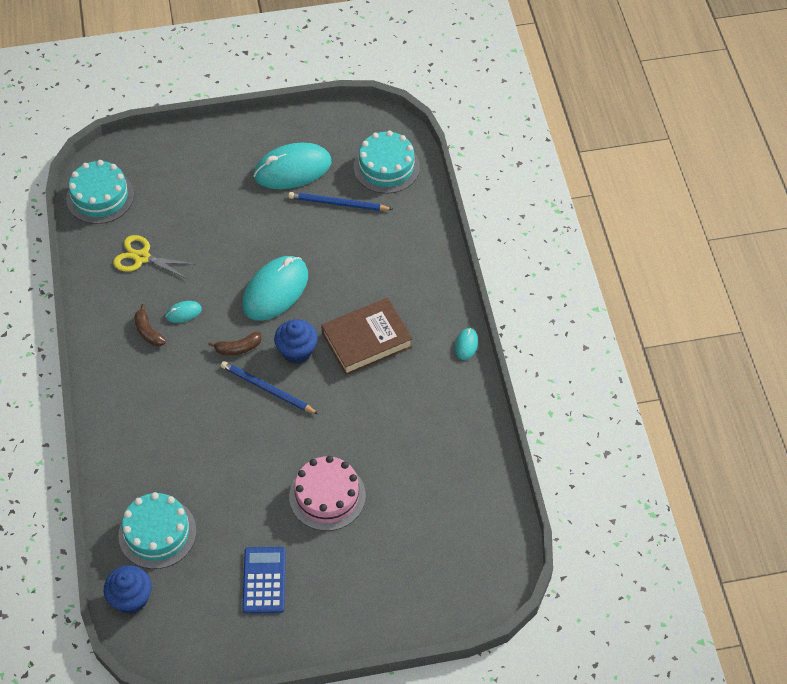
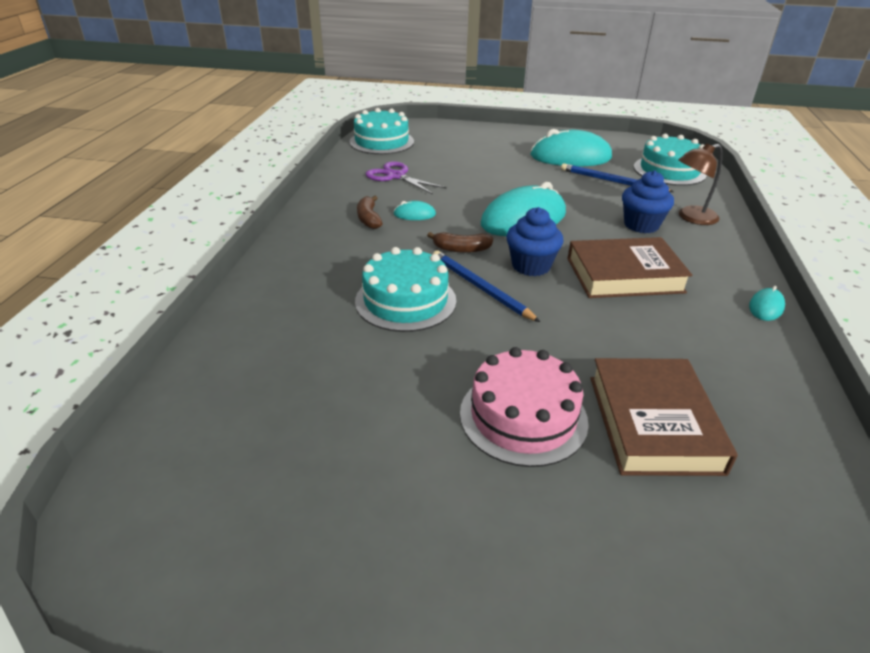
camera: 20 degrees right, 20 degrees down
(131, 599) = (144, 462): blue cupcake -> blue cupcake (641, 225)
(142, 257) = (396, 176): yellow scissors -> purple scissors
(157, 533) = (248, 390): turquoise cake -> turquoise cake (405, 301)
(264, 580) = (368, 505): blue calculator -> none
(401, 475) = (653, 423): none -> brown book
(410, 243) = (691, 217): none -> brown lamp

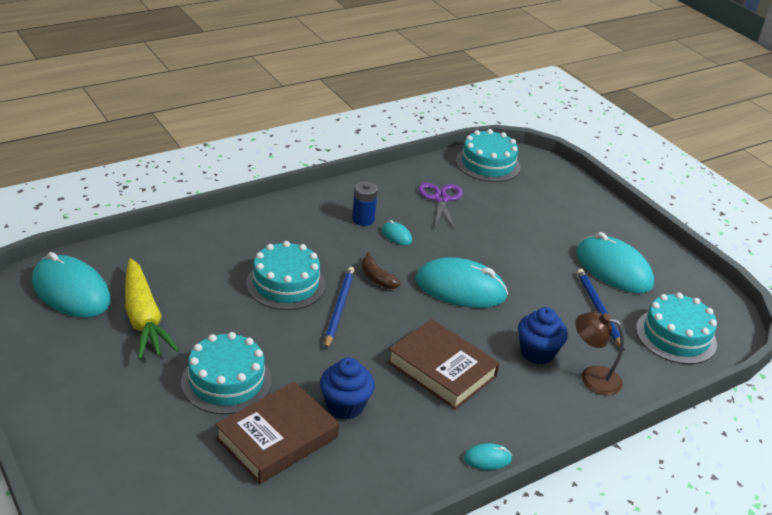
camera: 45 degrees right, 0 degrees up
(194, 478) = (71, 291): none -> turquoise mouse
(336, 432) = (144, 318): none -> yellow carrot
(369, 219) = (363, 219): brown banana -> blue battery
(523, 417) = (226, 381): pink cake -> turquoise cake
(531, 266) = (396, 319): blue cupcake -> blue cupcake (345, 406)

